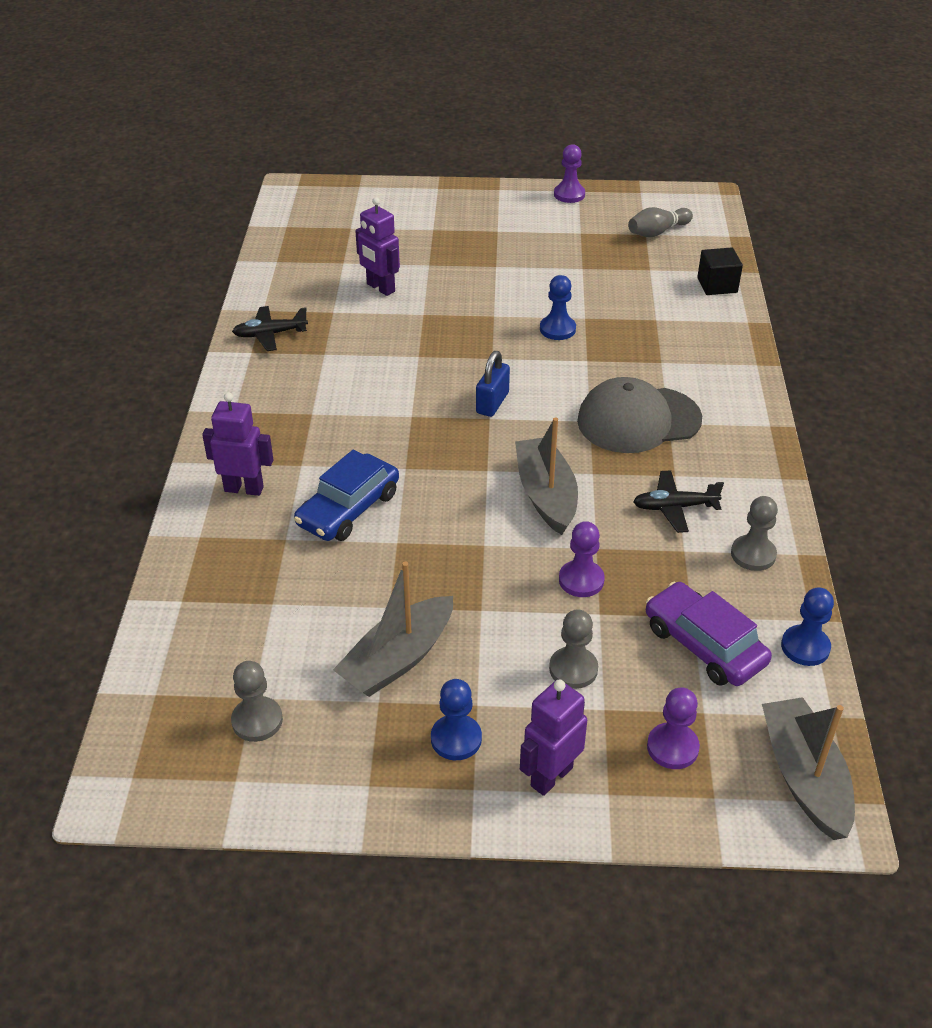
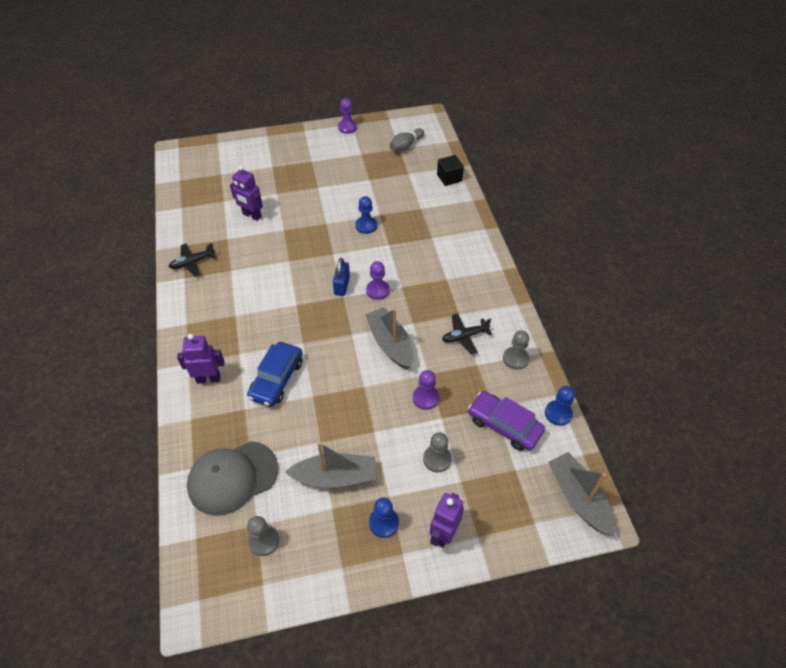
camera: 15 degrees left, 10 degrees up
(398, 659) = (335, 477): grey boat -> grey boat turned 120 degrees counterclockwise
(638, 420) = (429, 281): grey cap -> grey cap (232, 477)
(672, 747) = (504, 497): purple pawn -> purple pawn (377, 290)

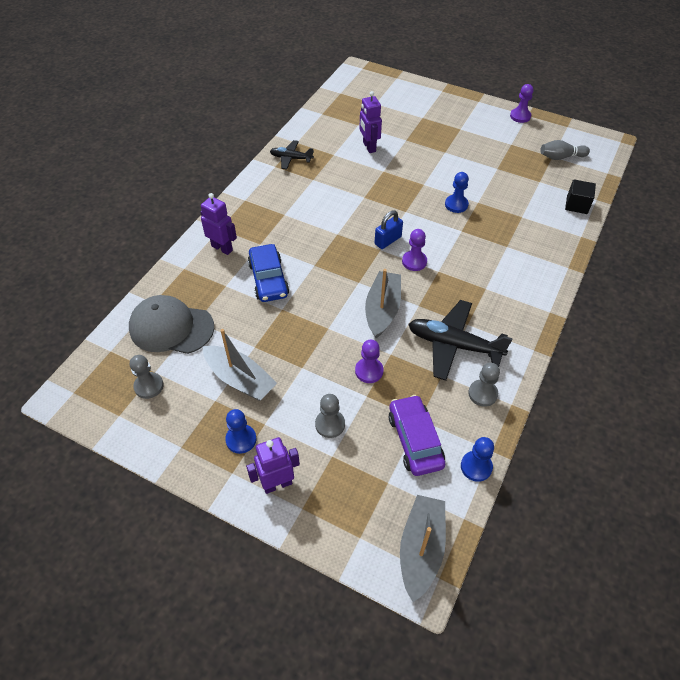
camera: 40 degrees right, 0 degrees up
(277, 379) = (268, 279): blue car -> blue car turned 75 degrees counterclockwise
(464, 336) = (454, 345): black plane -> black plane, size x1.76

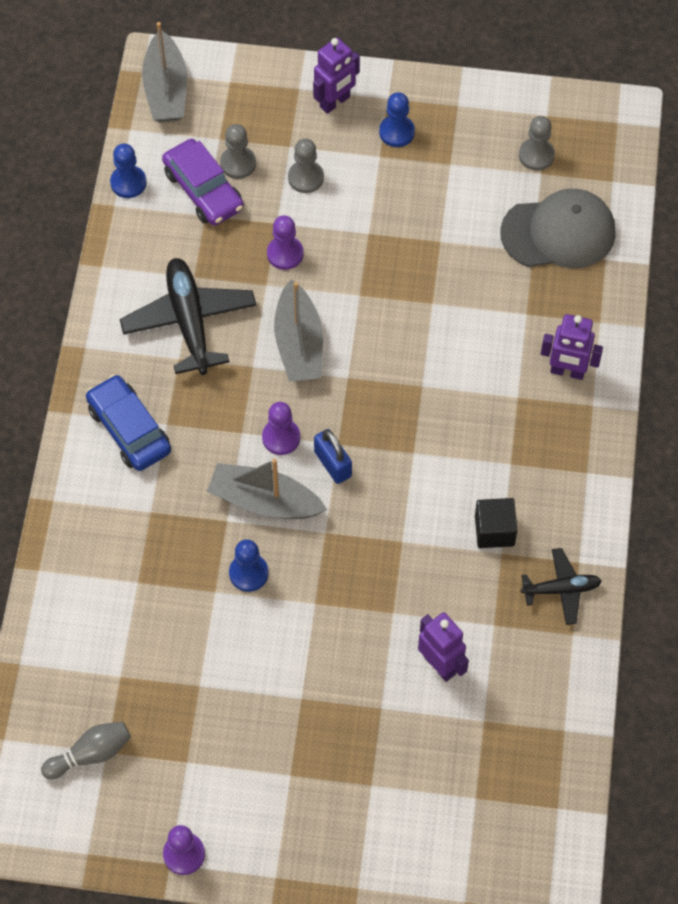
camera: 160 degrees right, 10 degrees up
(240, 379) = (435, 196): grey boat -> grey boat (264, 501)
(268, 279) = (473, 341): blue car -> blue car (129, 429)
(388, 240) = (332, 464): blue padlock -> blue padlock turned 60 degrees counterclockwise
(454, 345) = (189, 321): black plane -> black plane turned 105 degrees counterclockwise
(482, 394) = (138, 268): grey pawn -> grey pawn (238, 163)
(577, 205) = (51, 638): black cube -> black cube (494, 530)

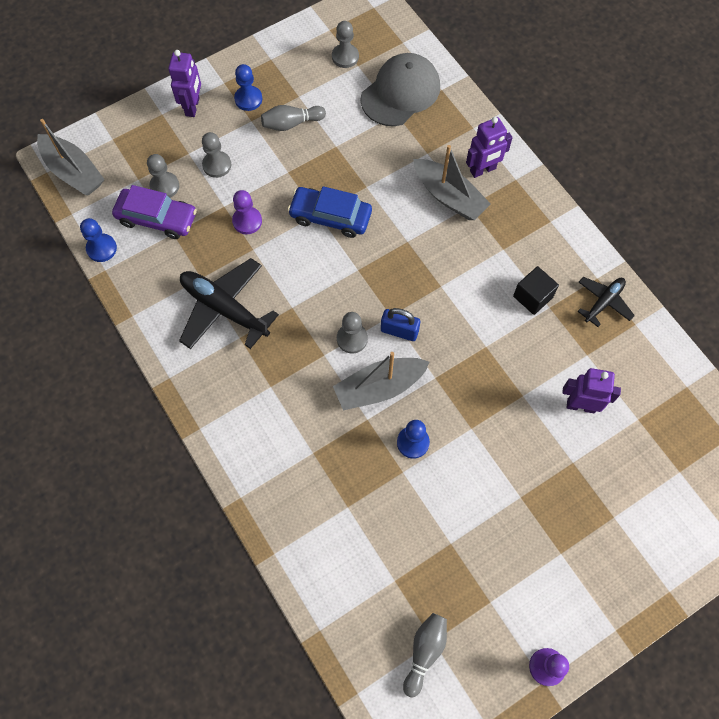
camera: 40 degrees left, 5 degrees up
(129, 429) = (249, 409): blue car -> blue car (330, 216)
(281, 437) = (352, 339): purple pawn -> grey pawn
(299, 344) = (308, 271): grey boat -> grey boat (449, 196)
(416, 187) = (291, 123): none -> grey bowling pin

